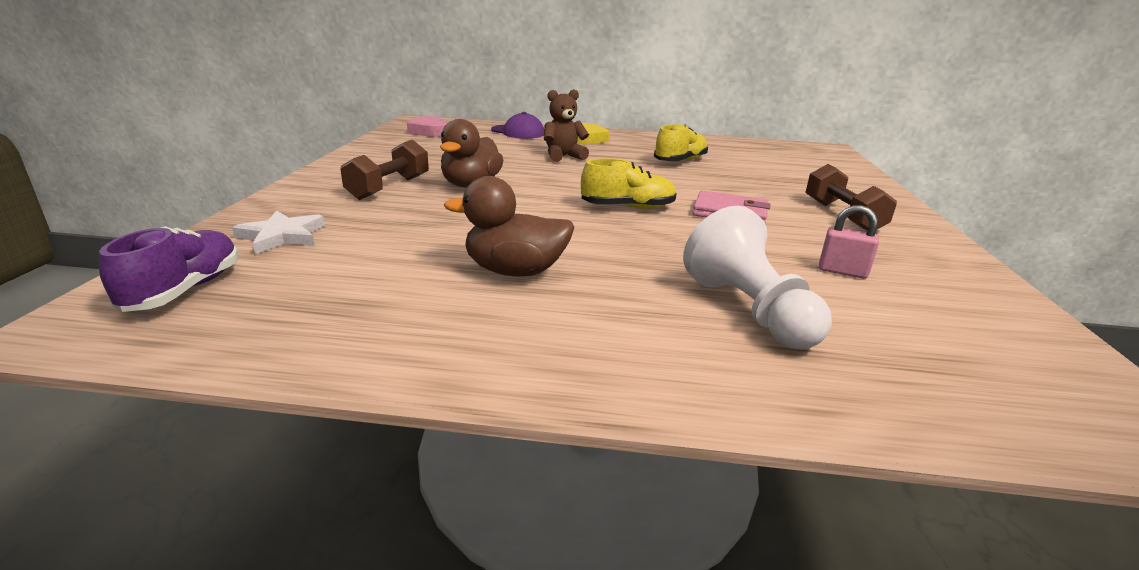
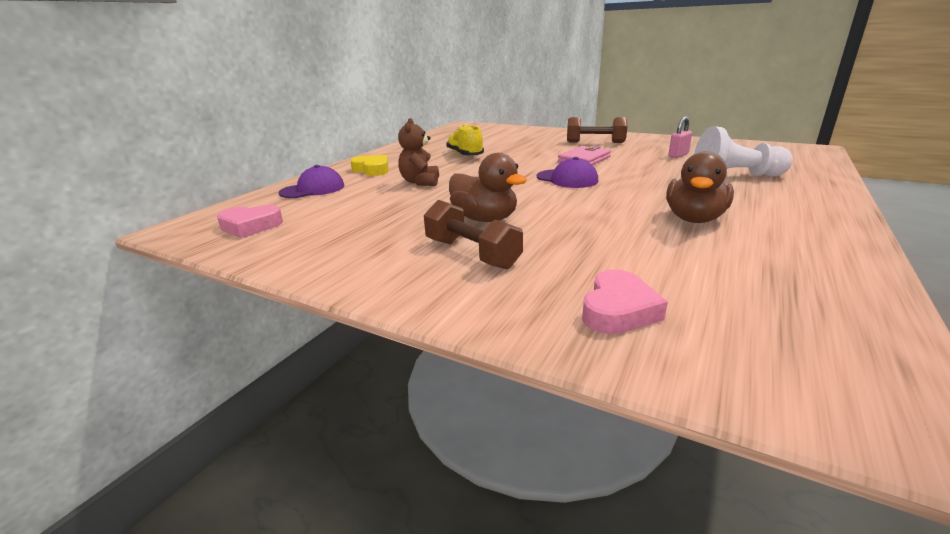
camera: 65 degrees left, 0 degrees up
(184, 290) = (783, 360): purple shoe -> none
(282, 236) = (618, 310): white star -> pink heart
(628, 207) = (567, 179): yellow shoe -> purple cap

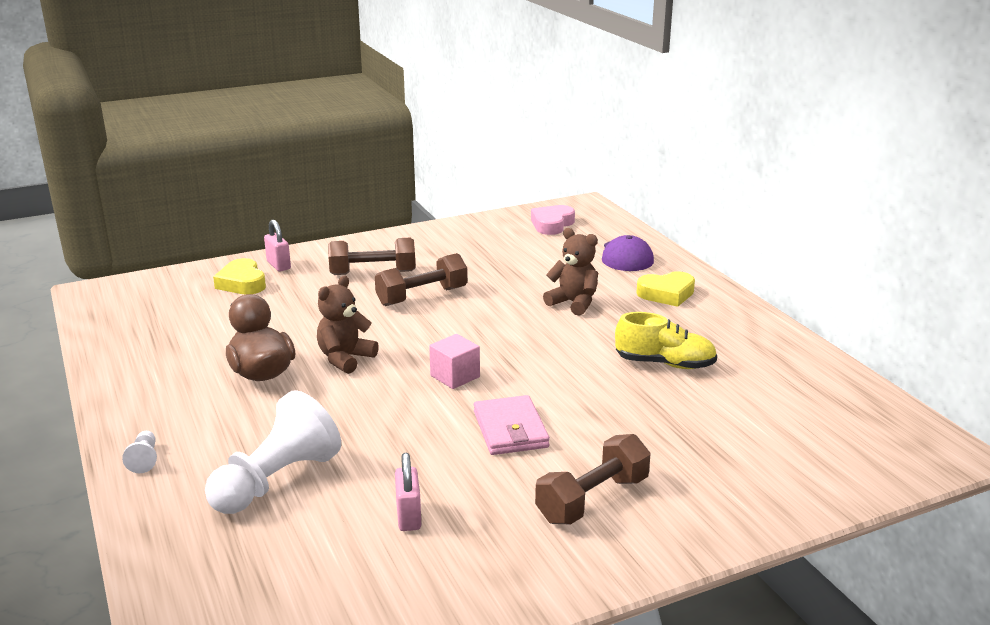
camera: 125 degrees right, 0 degrees up
(485, 219) = (422, 296): brown duck -> brown dumbbell
(539, 314) = (278, 265): none -> pink padlock
(567, 179) = (455, 376): purple cap -> pink cube
(617, 206) = (345, 359): none -> brown teddy bear
(618, 310) = (242, 283): pink heart -> yellow heart
(828, 205) = (144, 459): none -> white pawn

